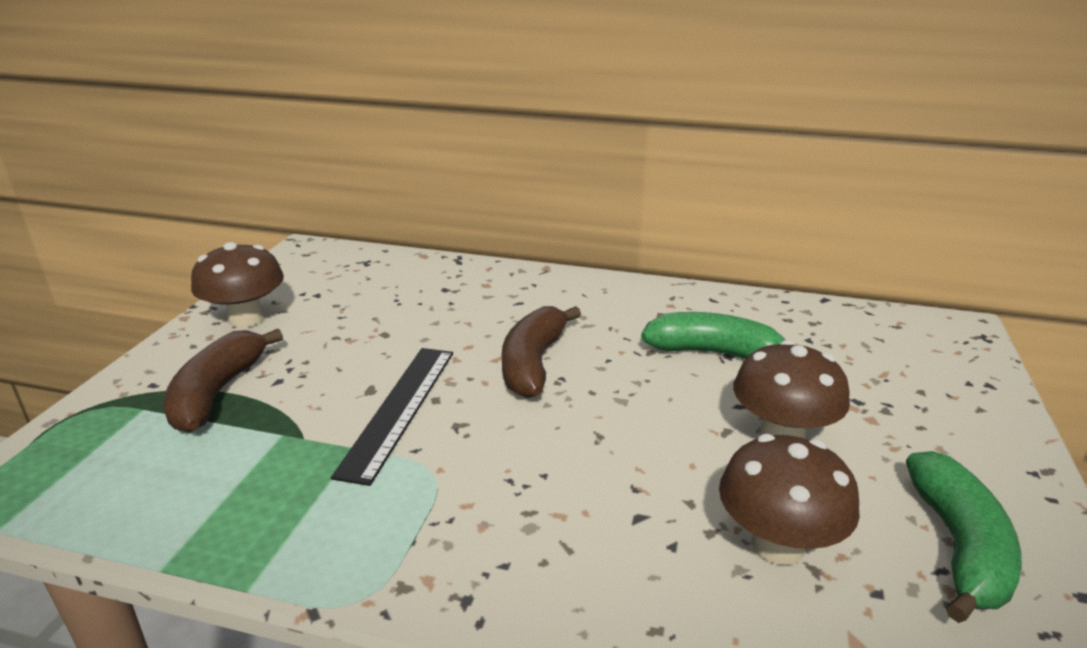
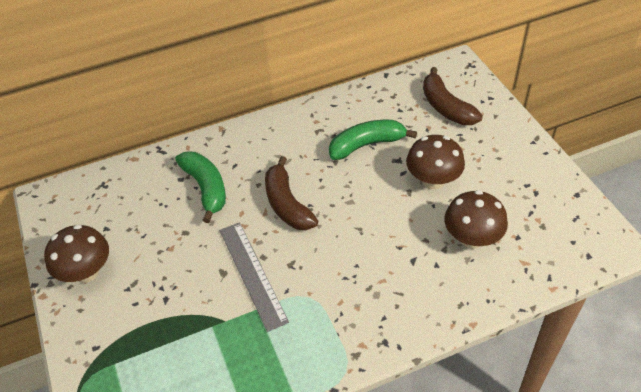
camera: 35 degrees left, 20 degrees up
(217, 393) = (142, 327): brown banana -> brown banana (446, 107)
(399, 409) = (252, 274): black ruler -> grey ruler
(958, 546) = (530, 198): green banana -> green banana (206, 188)

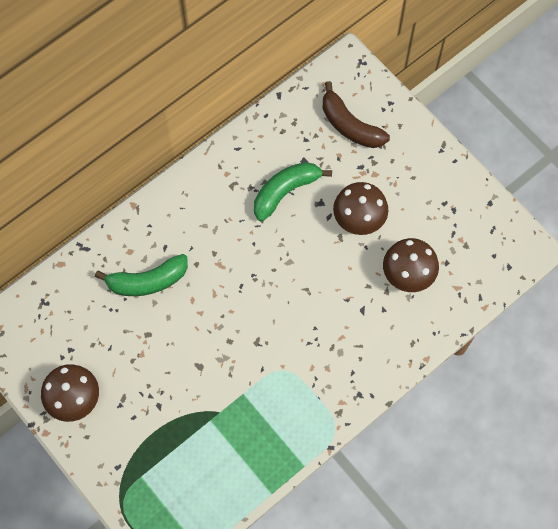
camera: 20 degrees left, 20 degrees up
(206, 188) = (147, 281): green banana -> green banana turned 120 degrees clockwise
(252, 274) = (226, 361): grey ruler -> none
(287, 204) = (232, 280): brown banana -> none

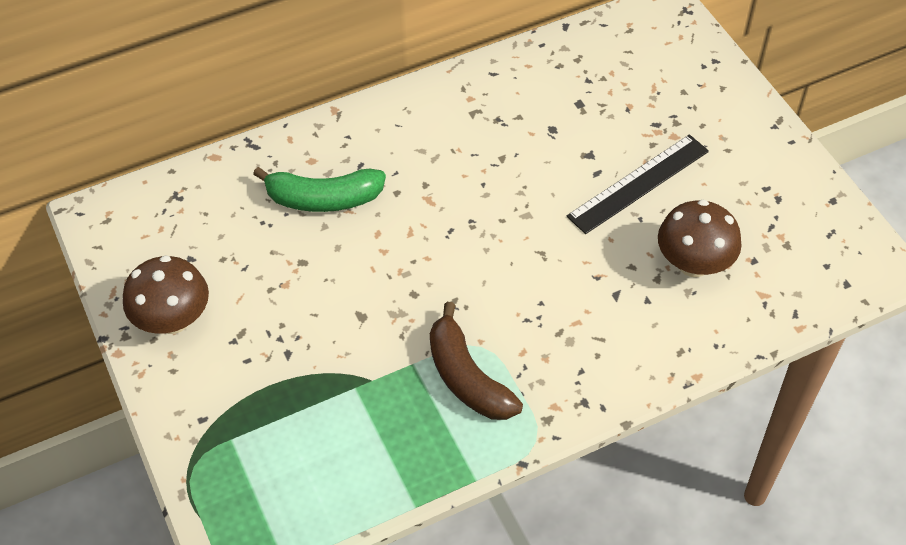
camera: 15 degrees right, 15 degrees down
(285, 192) = (544, 133): green banana -> none
(350, 125) = (653, 75): brown banana -> brown banana (467, 378)
(359, 219) = (638, 183): brown mushroom -> black ruler

